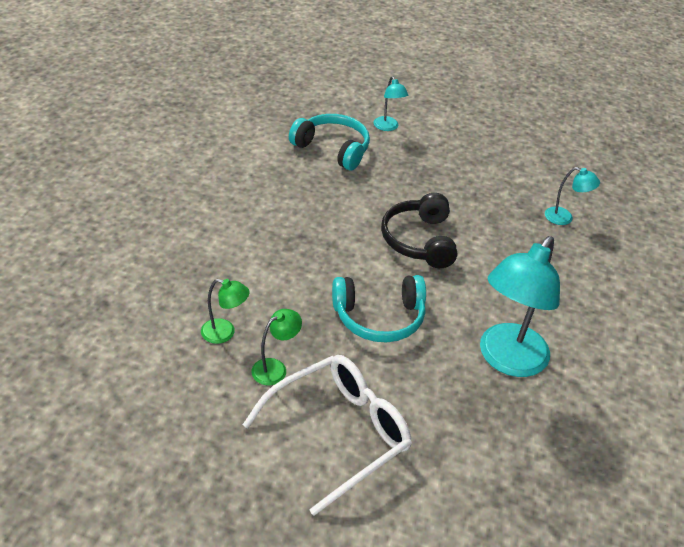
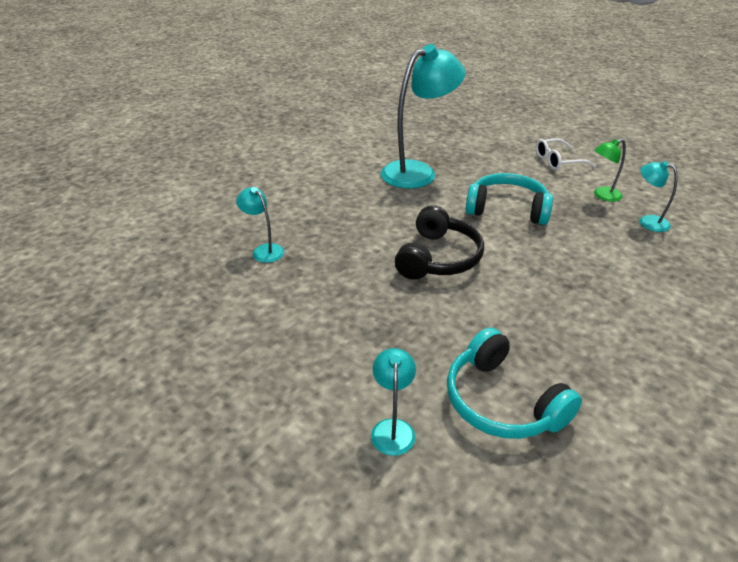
camera: 155 degrees left, 5 degrees down
(225, 333) = (647, 221): green lamp -> turquoise lamp
(339, 433) = (557, 161): white glasses -> white glasses, size x0.55

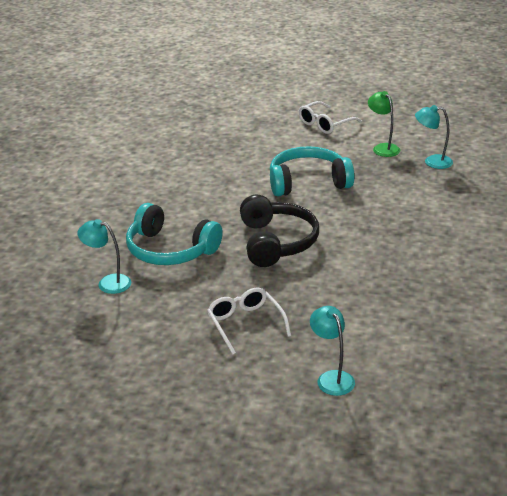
camera: 25 degrees left, 5 degrees down
(350, 332) = (245, 324): none -> white glasses
(418, 172) = (199, 168): turquoise lamp -> none
(502, 401) = (400, 333): turquoise headphones -> turquoise headphones (170, 250)
(602, 195) = (383, 148): green lamp -> green lamp turned 105 degrees clockwise

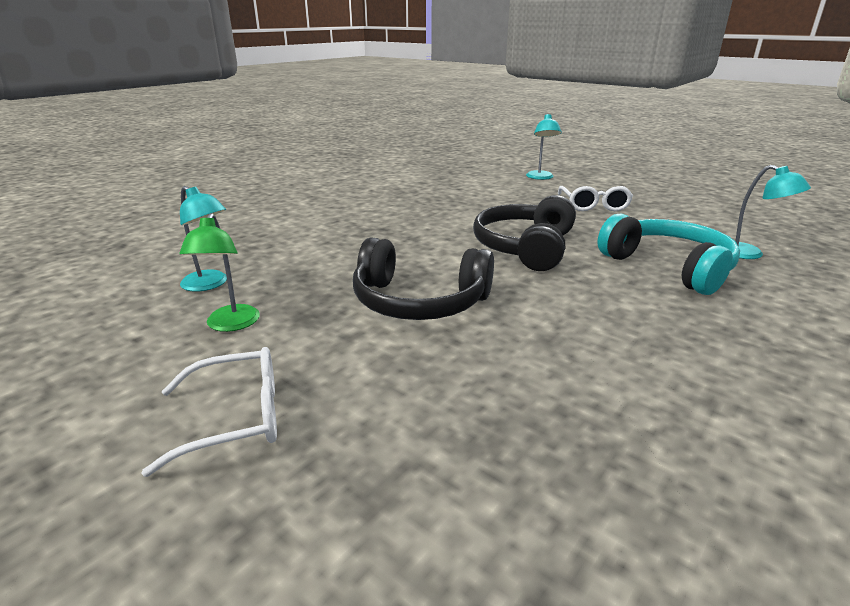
camera: 155 degrees left, 5 degrees down
(308, 182) = (419, 301): turquoise headphones -> black headphones

